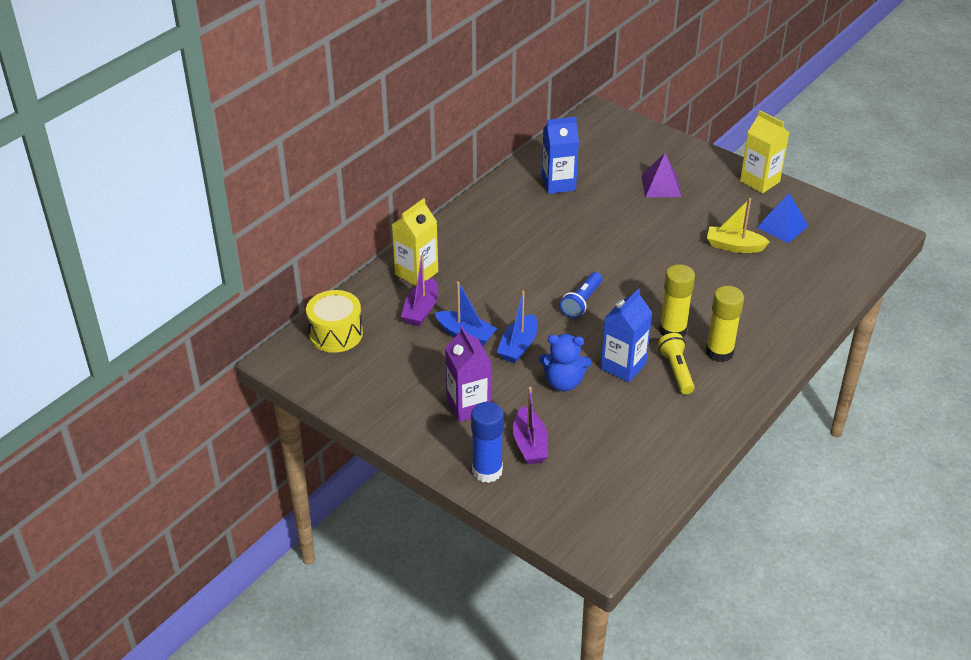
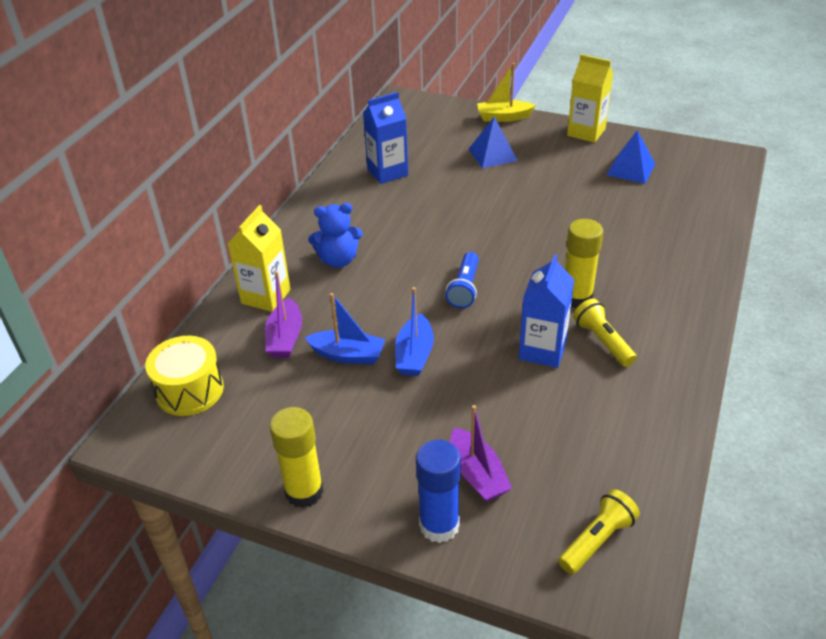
camera: 15 degrees left, 0 degrees up
(468, 406) = (383, 443): purple carton -> none
(563, 382) = (484, 385): blue teddy bear -> blue teddy bear (338, 260)
(598, 508) = (597, 540): none -> yellow flashlight
(661, 186) = (492, 154): purple pyramid -> blue pyramid
(719, 352) = (637, 310): yellow glue stick -> yellow glue stick (304, 491)
(734, 246) = (594, 197): yellow boat -> yellow boat (503, 117)

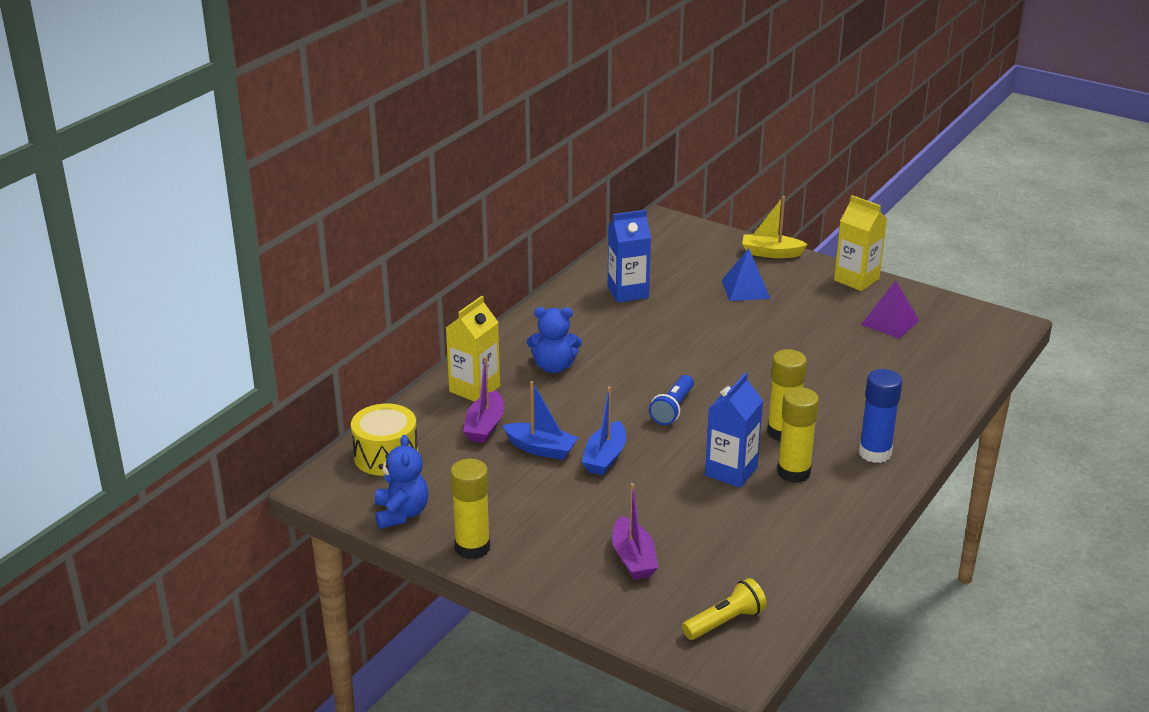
camera: 10 degrees right, 10 degrees down
(218, 460) = (401, 513): none -> blue teddy bear
(439, 525) = (586, 590): blue glue stick -> blue glue stick (875, 453)
(602, 341) = (793, 472): yellow flashlight -> yellow glue stick
(630, 169) = (890, 322): blue pyramid -> purple pyramid

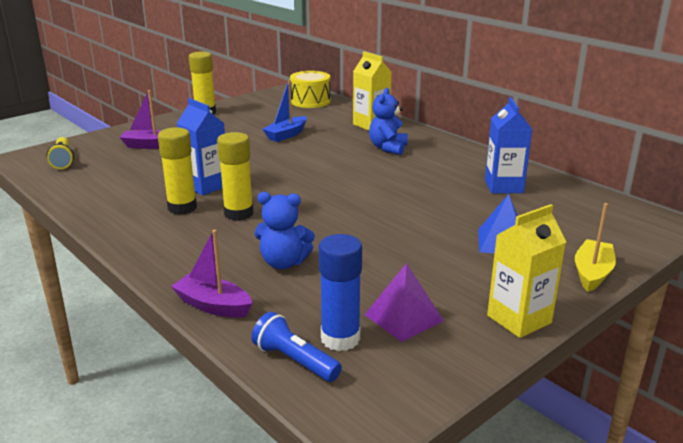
camera: 105 degrees right, 5 degrees down
(401, 513) = (252, 101): blue teddy bear -> blue teddy bear (283, 263)
(485, 426) = (324, 124): purple boat -> purple boat (213, 305)
(605, 457) = (260, 150): blue boat -> none
(673, 409) = (304, 178): blue flashlight -> blue flashlight (294, 360)
(875, 453) = (173, 247): blue glue stick -> blue glue stick (340, 338)

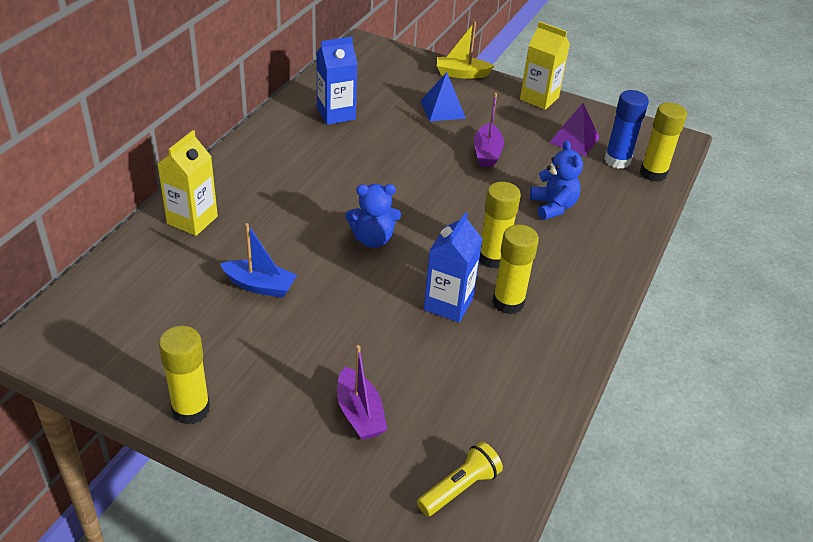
camera: 115 degrees left, 15 degrees up
(213, 305) = (634, 225): purple boat -> purple boat (487, 153)
(294, 360) = (653, 173): blue flashlight -> yellow glue stick
(310, 101) = (100, 300): yellow drum -> none
(388, 148) = (270, 193): blue teddy bear -> blue teddy bear (373, 239)

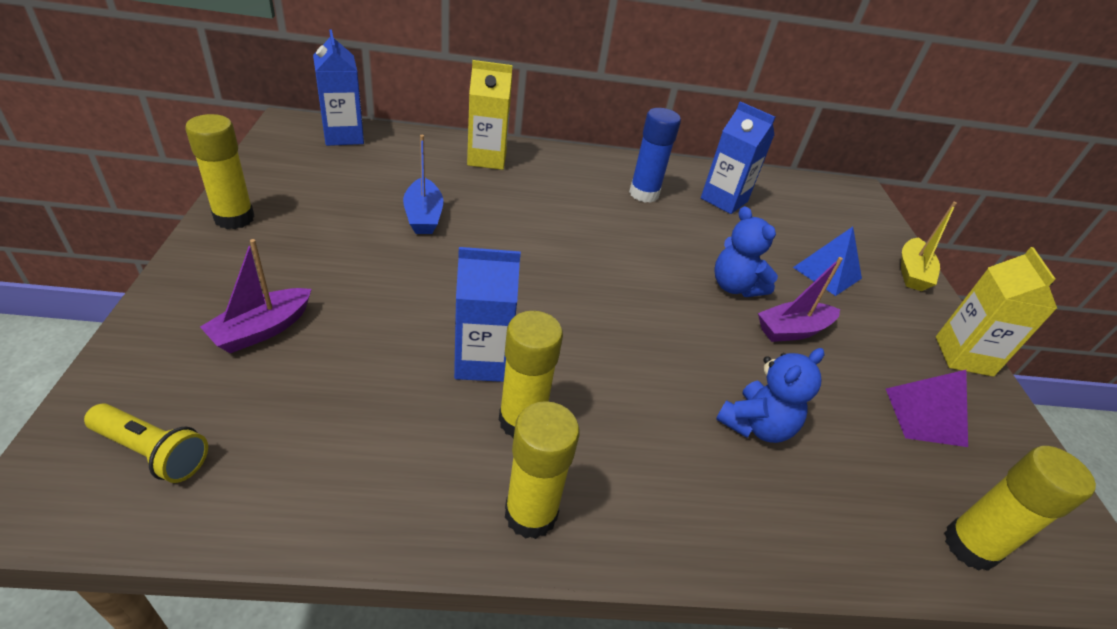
camera: 60 degrees right, 0 degrees up
(84, 305) = (343, 136): none -> blue carton
(373, 239) = (549, 272): blue teddy bear -> blue teddy bear (735, 286)
(461, 74) = (912, 273): yellow boat -> yellow boat turned 135 degrees counterclockwise
(493, 258) = (597, 384): yellow glue stick -> yellow glue stick (530, 514)
(617, 160) = (942, 484): blue glue stick -> blue glue stick (644, 194)

